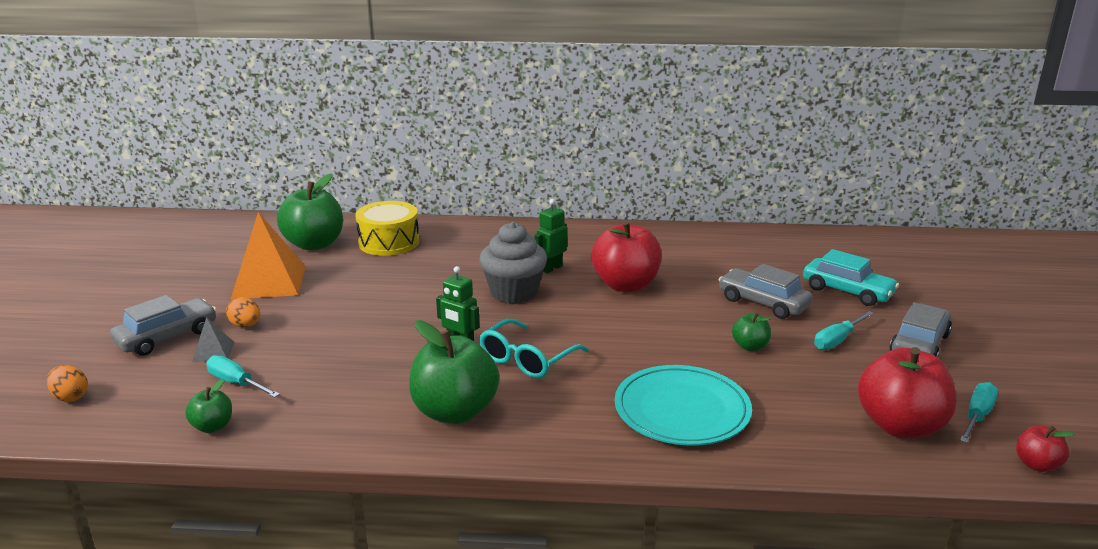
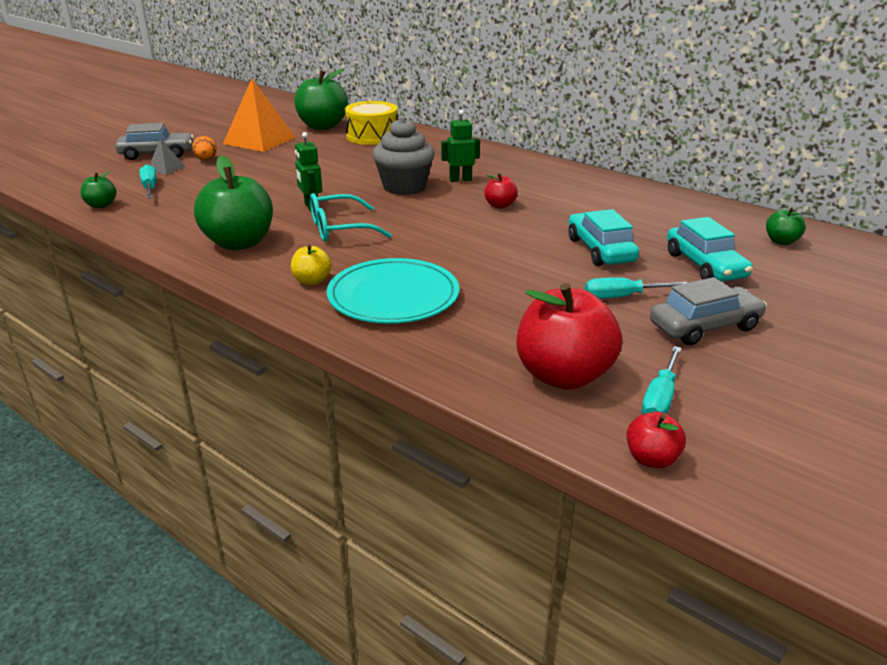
camera: 35 degrees right, 5 degrees up
(70, 397) = (64, 169): orange egg -> none
(591, 424) = (312, 281): none -> yellow apple
(625, 285) = (500, 205): red apple -> red apple, size x0.48
(750, 346) = (529, 275): green apple -> green apple (781, 241)
(763, 303) = (600, 250): grey car -> turquoise car
(977, 416) = (660, 399): turquoise screwdriver -> turquoise screwdriver turned 135 degrees clockwise

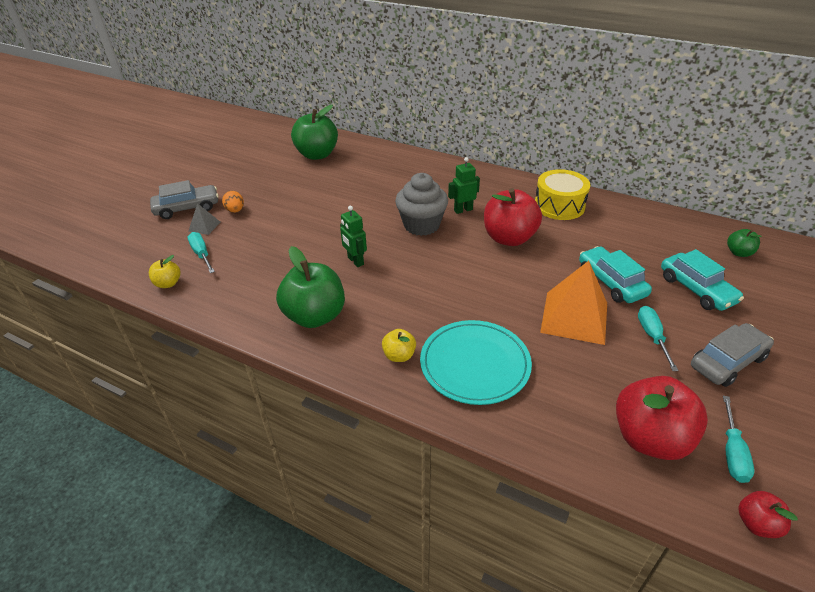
camera: 10 degrees left, 10 degrees up
(101, 205) = (168, 283): green apple -> yellow apple
(259, 140) = (270, 179): orange pyramid -> orange pyramid (574, 317)
(340, 229) = (392, 286): turquoise glasses -> none
(372, 136) = (365, 163): yellow drum -> yellow drum (559, 206)
(500, 205) = (509, 238): red apple -> red apple, size x2.07
(622, 297) = (652, 336): turquoise screwdriver -> turquoise screwdriver turned 105 degrees clockwise

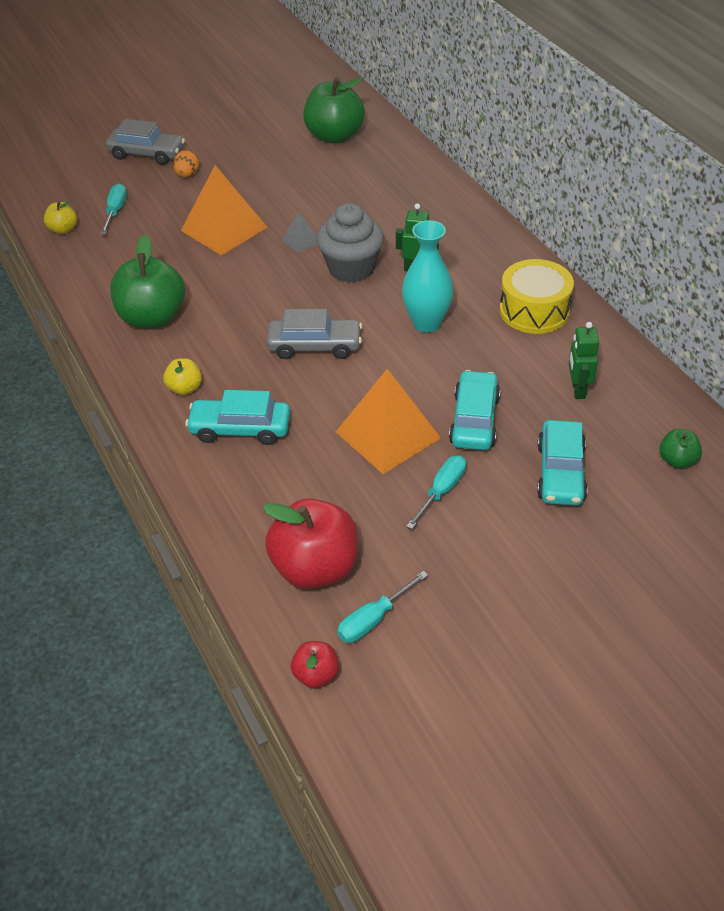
camera: 35 degrees right, 5 degrees up
(204, 226) = (144, 181): grey pyramid -> grey pyramid (301, 240)
(303, 234) = (224, 229): none -> orange pyramid
(355, 261) = (243, 279): green robot -> green robot (578, 390)
(475, 364) = (240, 429): turquoise plate -> turquoise car
(509, 238) = (426, 323): red apple -> turquoise vase
(727, 362) = (485, 552): grey car -> grey car (314, 346)

